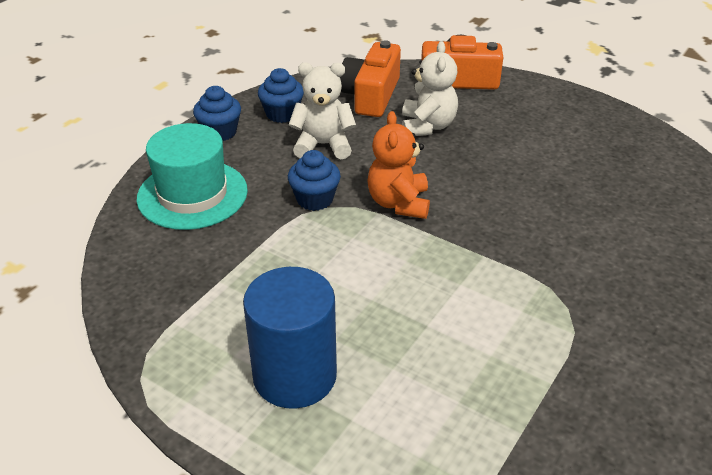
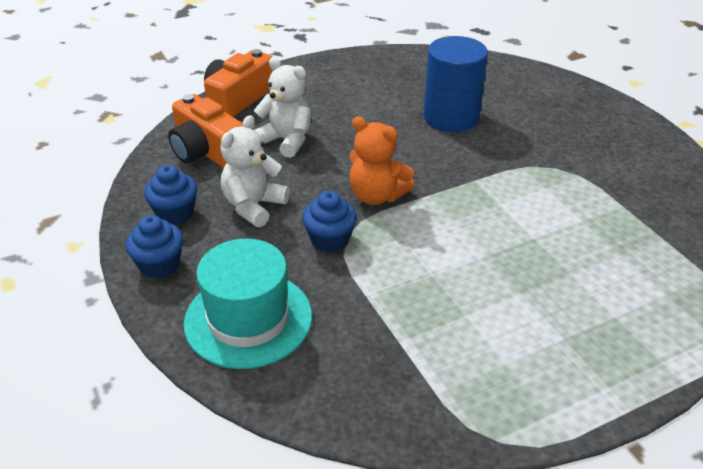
camera: 60 degrees left, 0 degrees up
(295, 376) = (551, 333): blue cylinder -> blue cylinder (451, 117)

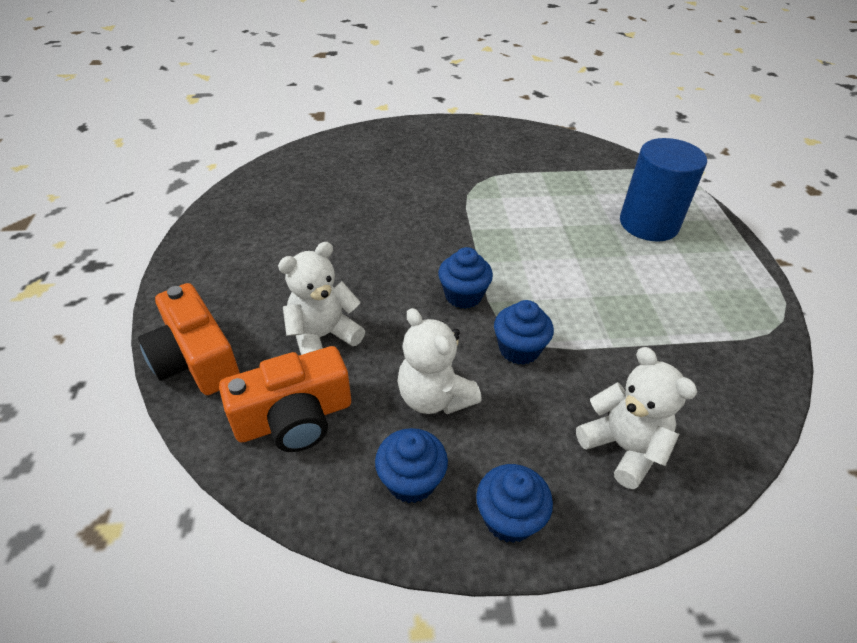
camera: 70 degrees left, 5 degrees up
(248, 319) = (623, 447): turquoise hat -> white teddy bear
(377, 196) = (463, 295): orange teddy bear -> blue cupcake
(451, 117) = (365, 210): blue cylinder -> blue cylinder (648, 224)

